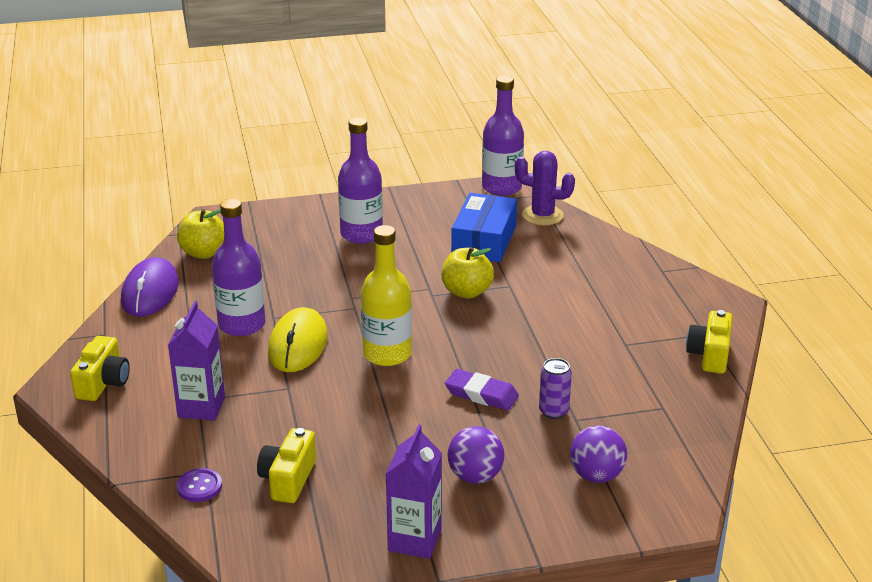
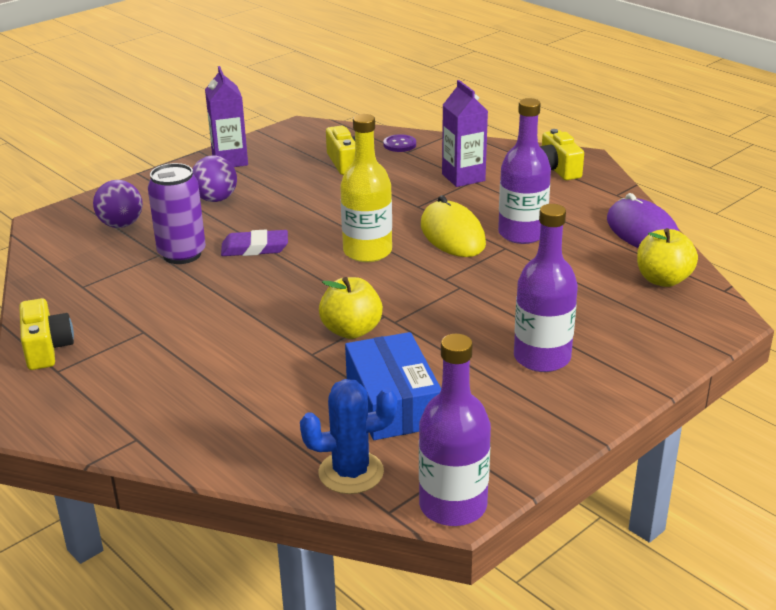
camera: 150 degrees right, 0 degrees up
(542, 215) = (351, 472): purple cactus -> blue cactus
(553, 411) = (182, 254): purple can -> purple can, size x1.68

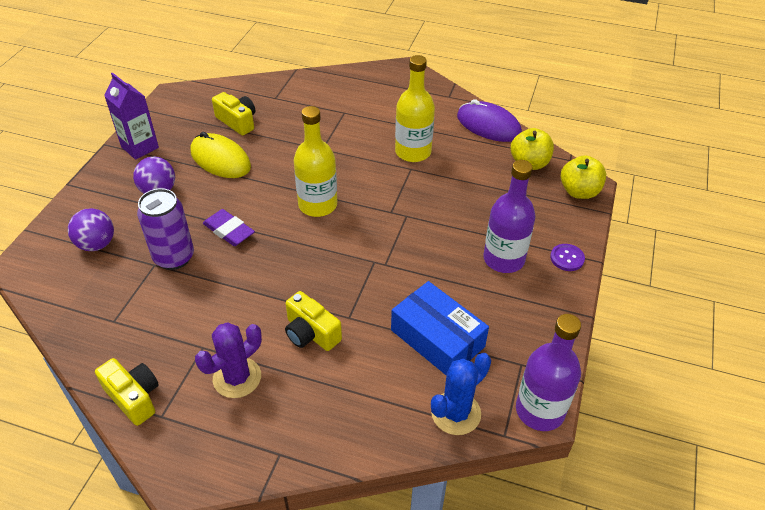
camera: 30 degrees left, 15 degrees up
(153, 365) = (237, 378): none -> purple cactus
(255, 248) = (229, 230): purple eraser -> purple eraser turned 75 degrees clockwise
(351, 330) = (361, 284): yellow apple -> yellow apple (579, 191)
(399, 144) = (265, 92): purple button -> purple button (567, 258)
(452, 235) = (366, 168): yellow mouse -> yellow mouse (220, 159)
(463, 177) = (335, 111): purple carton -> none
(522, 234) = (413, 152): purple bottle -> yellow bottle
(556, 169) = (394, 84): yellow camera -> yellow camera (311, 333)

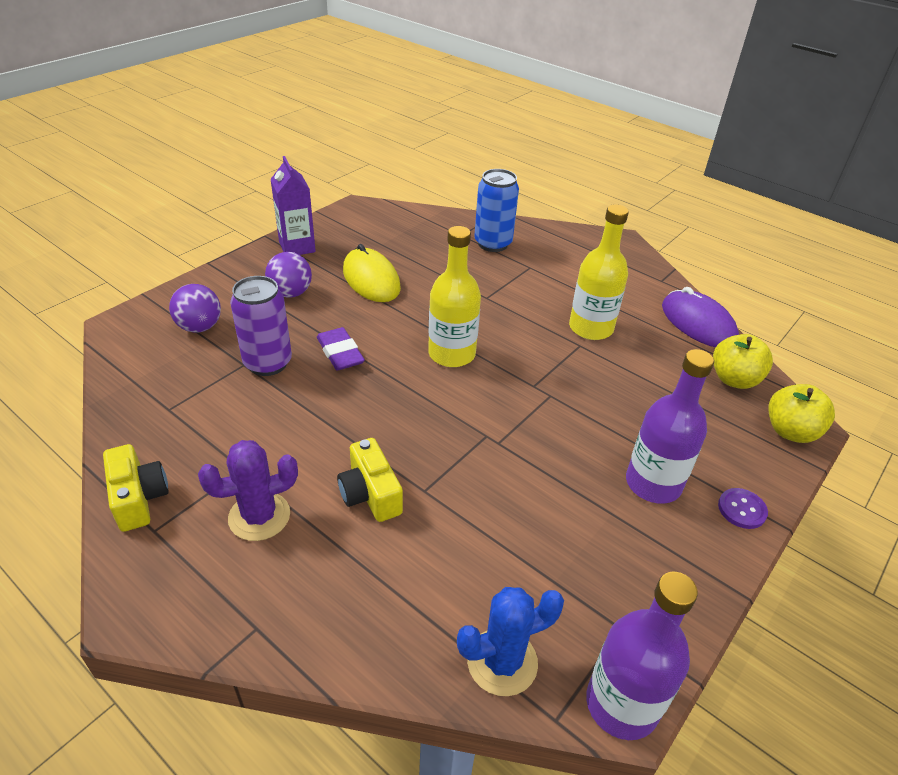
camera: 20 degrees right, 5 degrees down
(237, 122) = (409, 248): yellow camera -> none
(305, 99) = (493, 243): none -> blue can
(437, 338) = (522, 554): blue box -> none

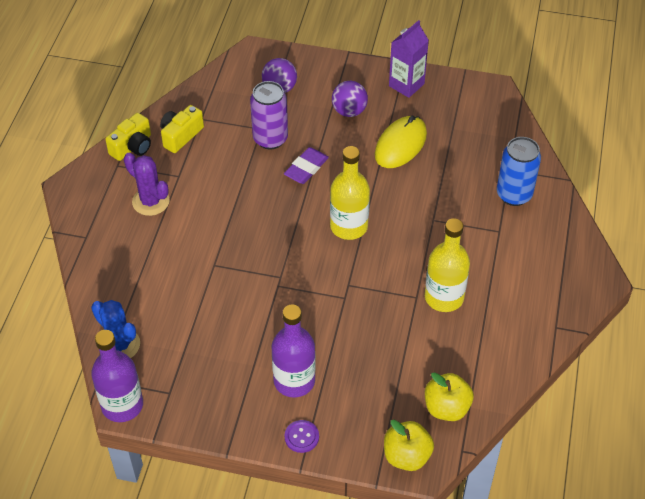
camera: 65 degrees right, 10 degrees up
(370, 494) = (195, 241): yellow camera -> yellow camera (180, 135)
(698, 323) = (508, 368): purple mouse -> none

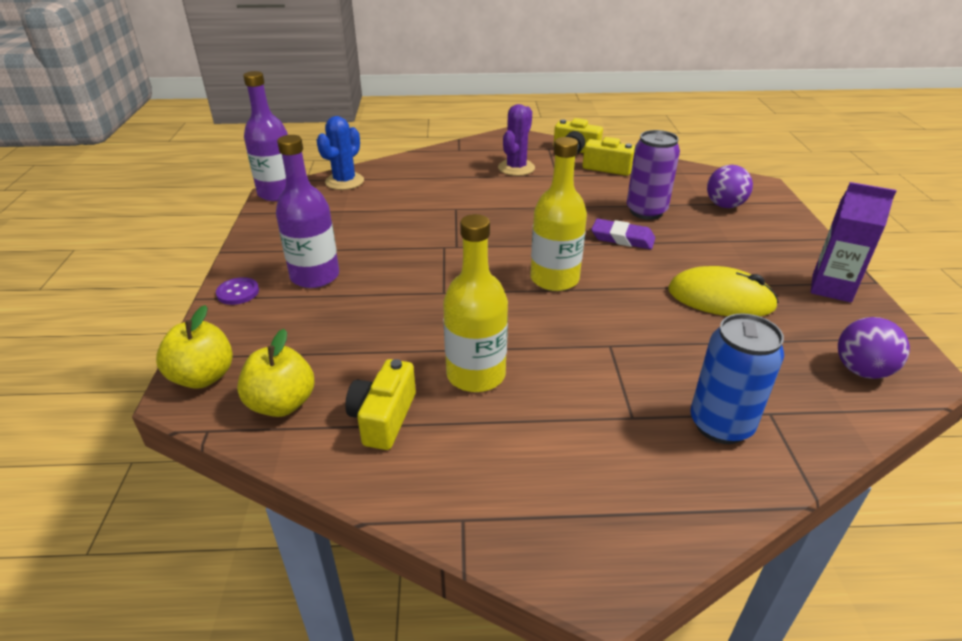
camera: 75 degrees right, 15 degrees down
(349, 111) = (738, 252): purple ball -> purple ball (861, 370)
(472, 353) = (383, 418): none -> yellow camera

